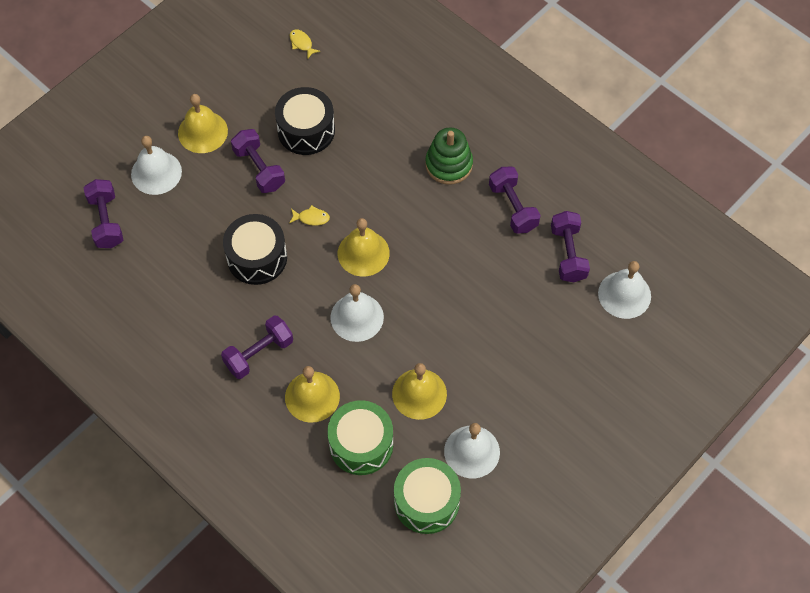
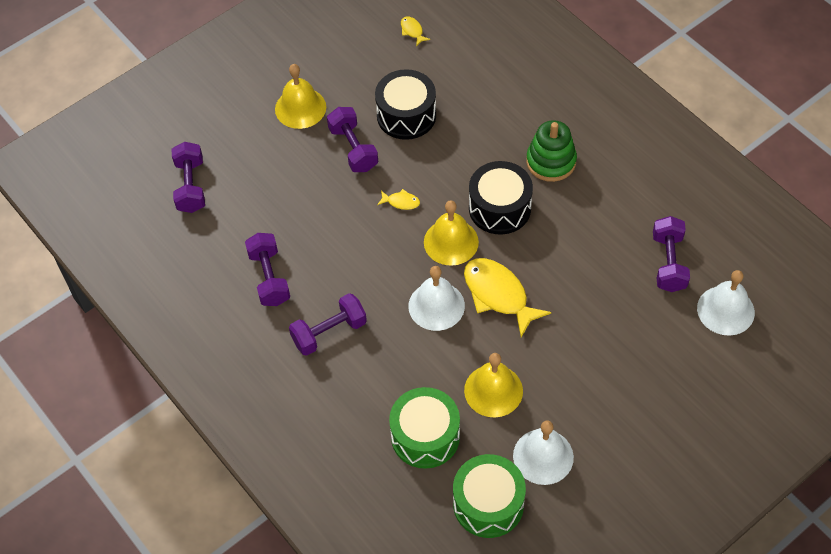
camera: 10 degrees right, 5 degrees down
(156, 172) = (248, 143): white bell -> none
(257, 257) = (339, 236): black drum -> black drum (499, 208)
(312, 396) = (379, 382): yellow bell -> none
(414, 301) = (498, 295): none -> yellow fish
(513, 207) = (614, 210): purple dumbbell -> purple dumbbell (269, 278)

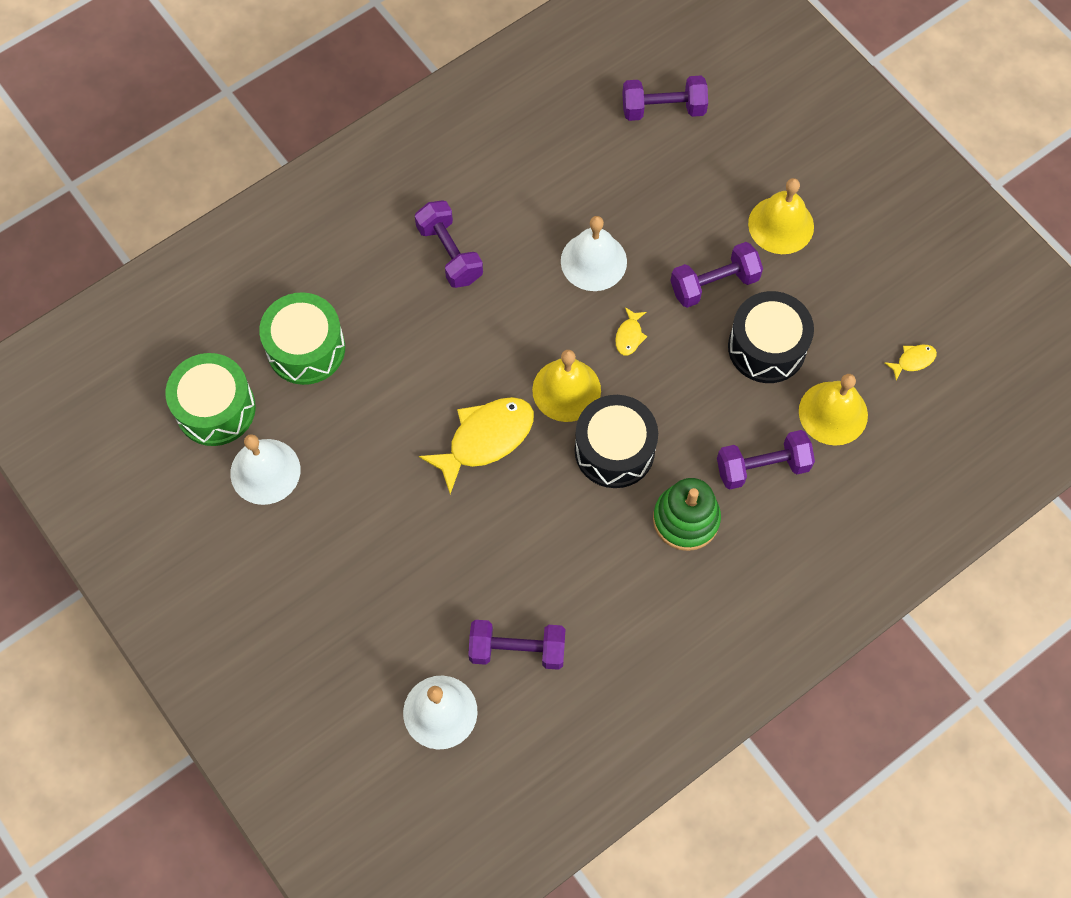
camera: 90 degrees right, 10 degrees up
(269, 278) = (528, 192): purple dumbbell -> purple dumbbell (762, 467)
(436, 306) = (476, 369): white bell -> white bell (593, 261)
(493, 390) = (355, 424): yellow bell -> yellow bell (833, 413)

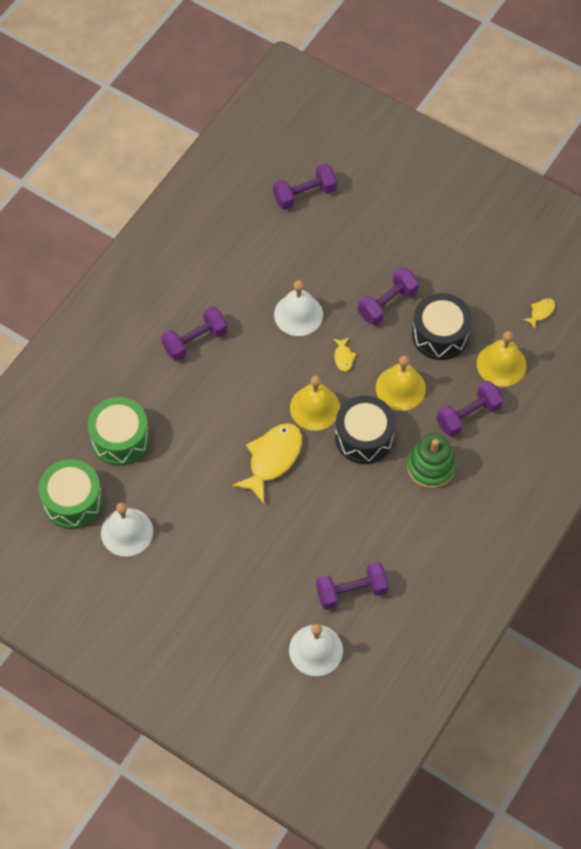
camera: 20 degrees left, 5 degrees down
(449, 253) = (195, 341): purple dumbbell -> purple dumbbell turned 75 degrees counterclockwise
(781, 225) = (417, 249): yellow bell -> yellow bell (400, 388)

